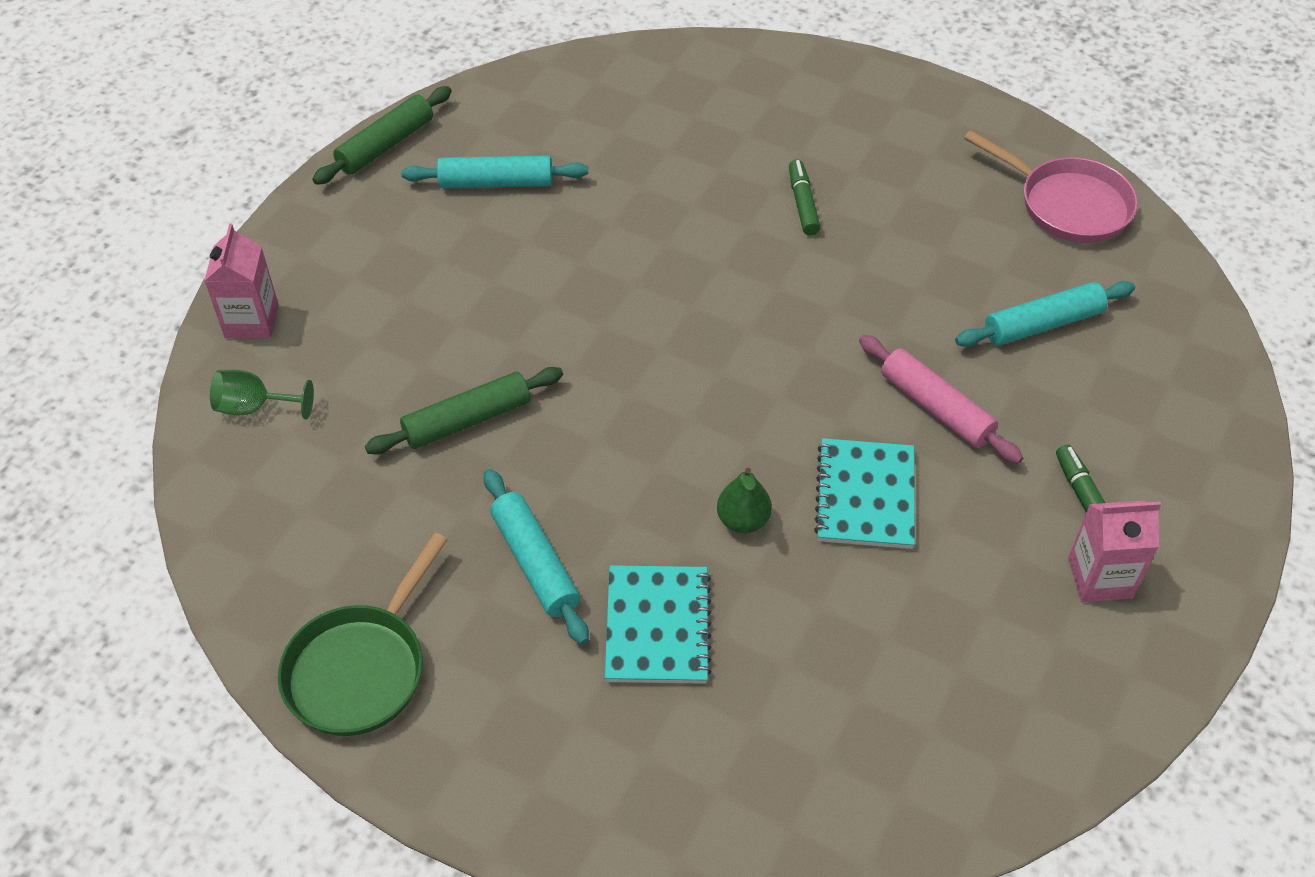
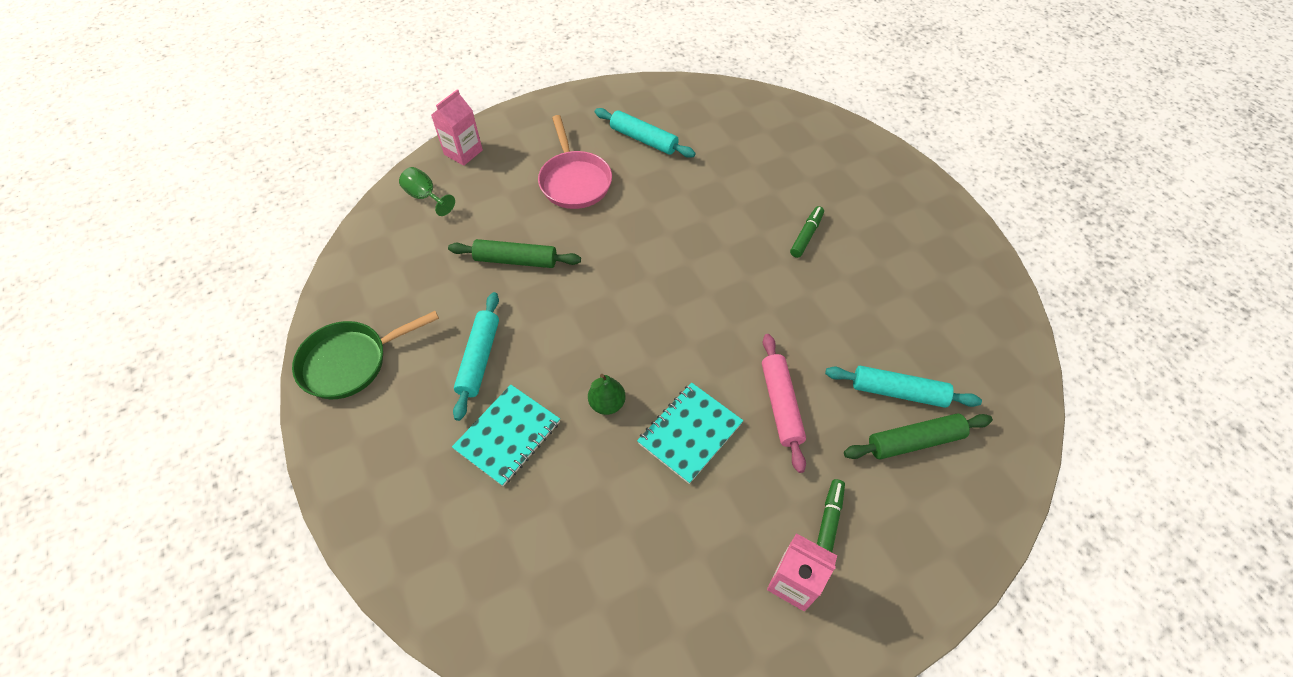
camera: 35 degrees right, 5 degrees up
(386, 145) = (606, 93): green rolling pin -> green rolling pin (914, 441)
(1068, 205) = (983, 324): pink pan -> pink pan (574, 181)

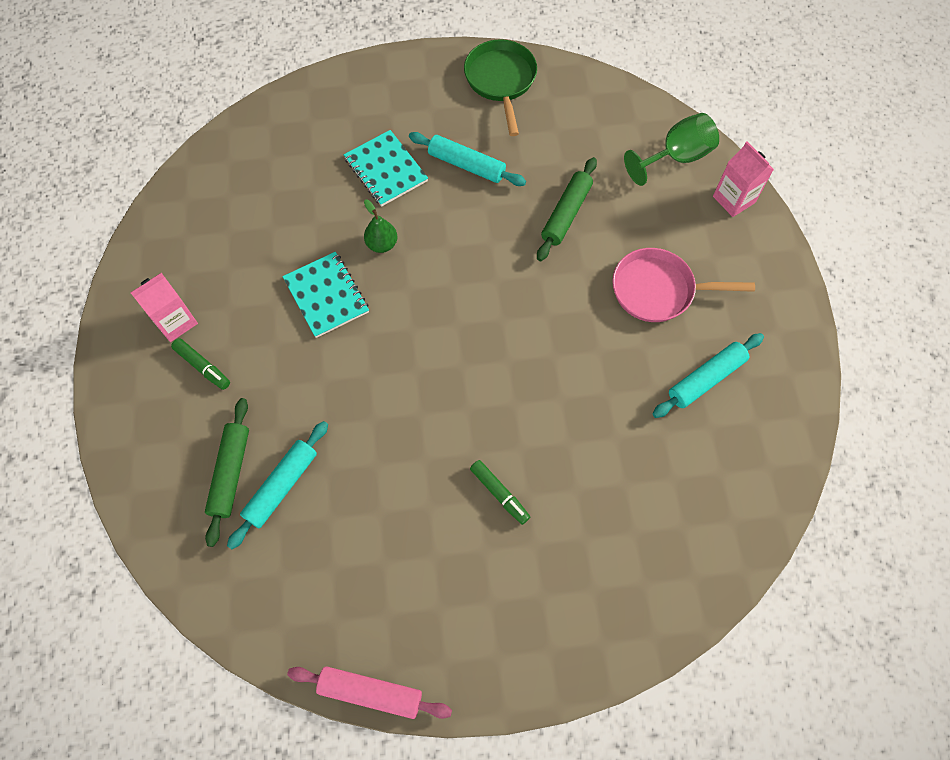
camera: 110 degrees right, 10 degrees up
(425, 197) = (676, 157): green goblet -> green goblet, size x1.52
(781, 405) = (317, 377): pink rolling pin -> pink rolling pin (370, 693)

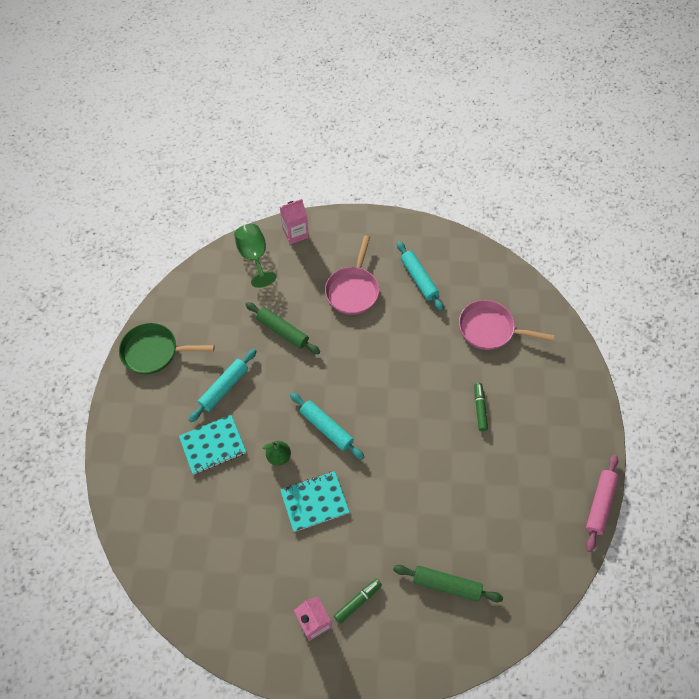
camera: 80 degrees left, 5 degrees down
(282, 486) = (460, 548): turquoise rolling pin -> turquoise rolling pin (326, 428)
(499, 493) = (479, 408): green marker -> green marker turned 60 degrees counterclockwise
(643, 497) = (490, 329): none -> pink pan

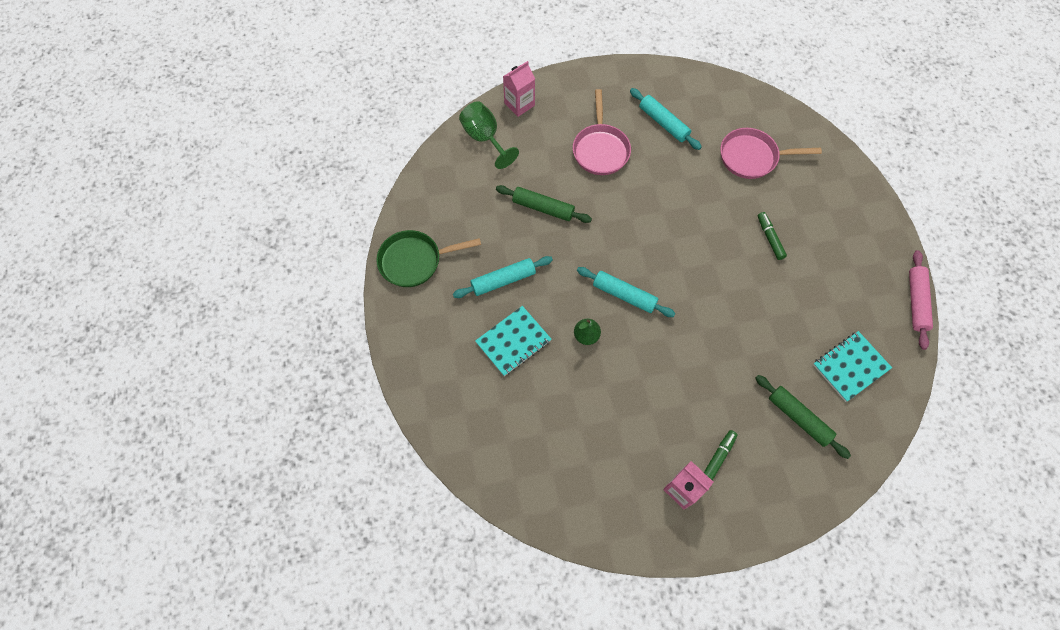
camera: 15 degrees left, 5 degrees up
(224, 387) = (503, 280): turquoise rolling pin -> turquoise rolling pin turned 45 degrees clockwise
(314, 501) = (639, 371): turquoise notebook -> turquoise notebook (850, 366)
(446, 585) = (798, 418): green rolling pin -> green rolling pin turned 45 degrees clockwise

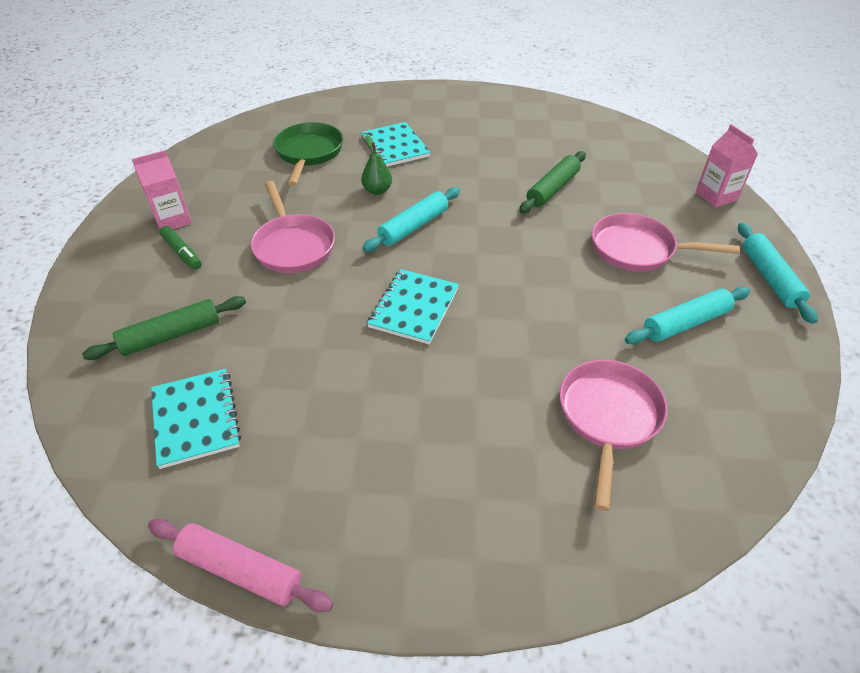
camera: 105 degrees right, 20 degrees down
(414, 261) = (508, 106): green pan -> green pan (308, 153)
(485, 138) = (660, 164): green goblet -> none
(503, 280) = (467, 150): turquoise rolling pin -> turquoise rolling pin (770, 278)
(678, 375) = (293, 246): none -> pink pan
(710, 272) = (414, 308): none -> turquoise notebook
(770, 238) = (445, 391): green marker -> none

